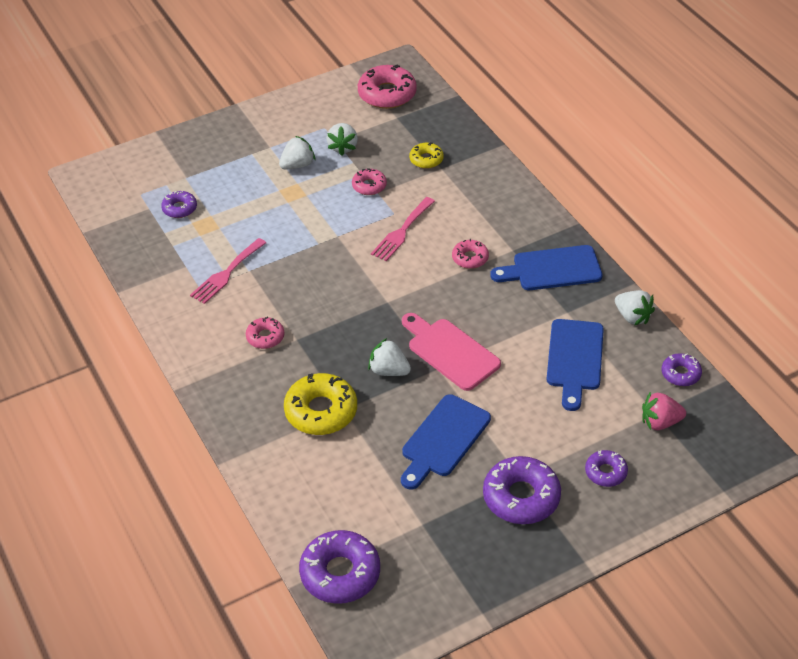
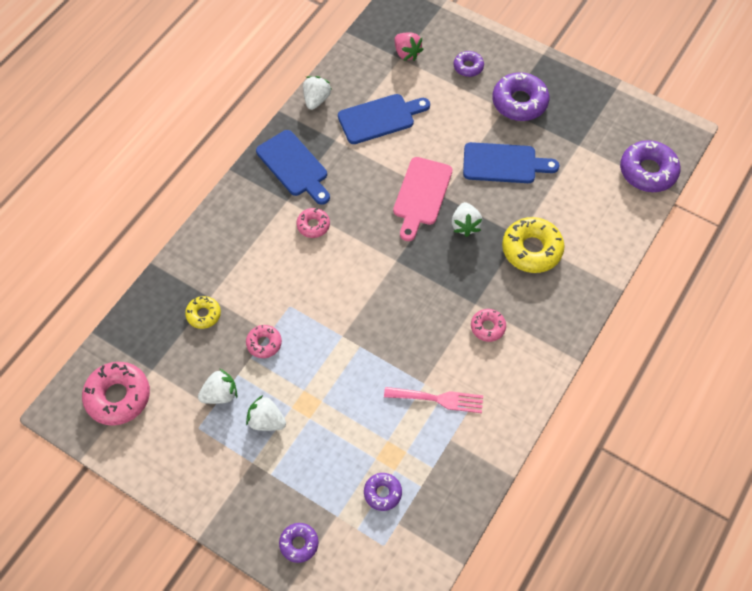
camera: 120 degrees left, 15 degrees up
(402, 232) = (309, 288): pink fork -> none
(680, 374) = (355, 56): purple donut -> purple donut (299, 544)

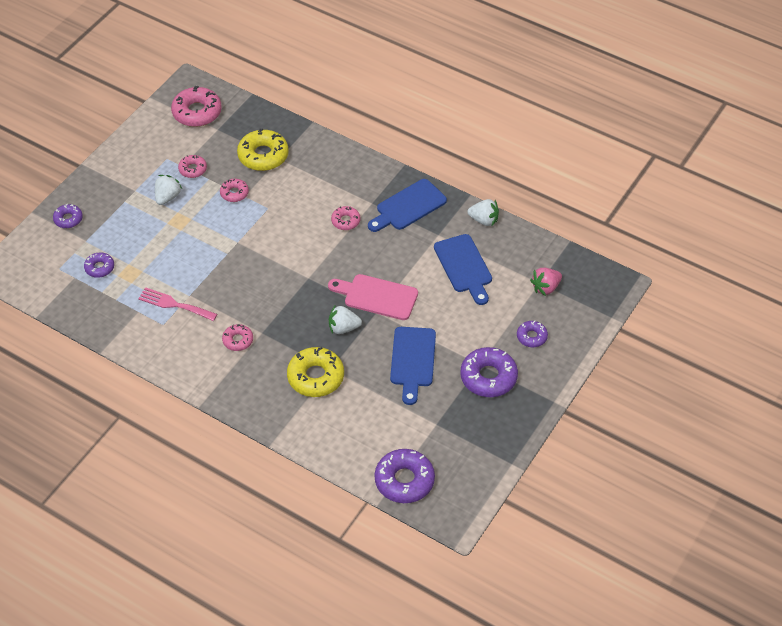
camera: 90 degrees right, 10 degrees down
(203, 314) = (263, 156): yellow donut -> yellow donut, size x1.81
(220, 394) = (193, 169): white strawberry -> pink donut
(438, 399) = (174, 304): pink fork -> pink fork turned 105 degrees clockwise

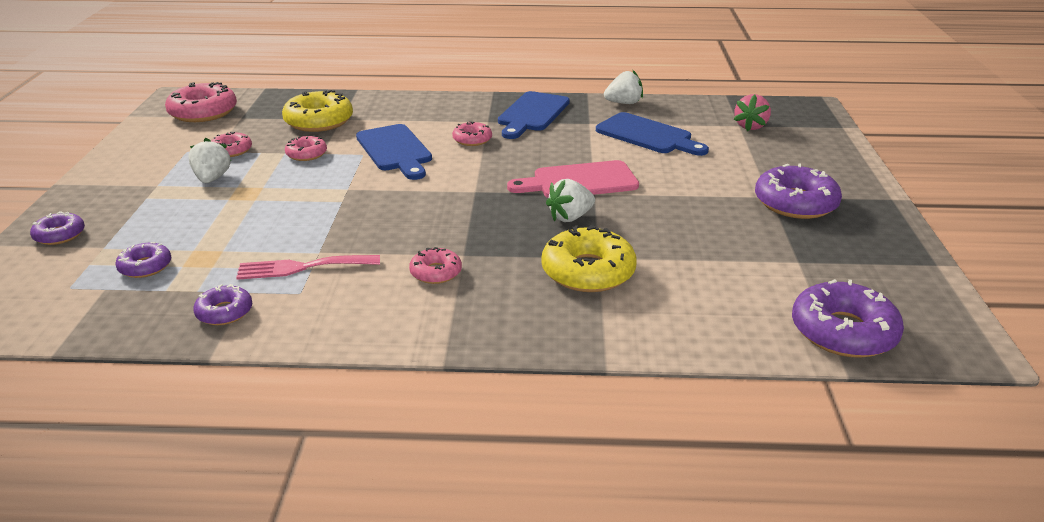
camera: 30 degrees left, 20 degrees down
(412, 360) = (691, 217): blue cutting board -> blue cutting board (395, 150)
(531, 337) = (791, 161): purple donut -> purple donut (224, 312)

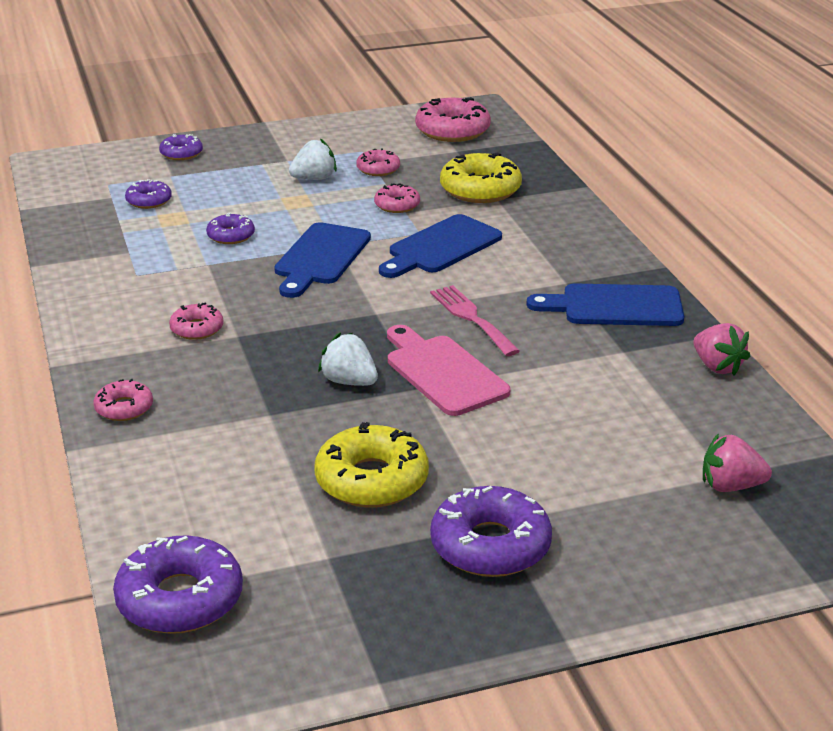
camera: 70 degrees right, 0 degrees up
(224, 312) = (95, 252): purple donut -> purple donut (231, 236)
(302, 267) = (177, 264): pink fork -> pink fork (471, 318)
(472, 139) = (505, 284): pink donut -> pink donut (124, 408)
(588, 271) = (236, 412): yellow donut -> yellow donut (371, 480)
(624, 103) = (717, 366): white strawberry -> pink strawberry
(647, 135) = (620, 401): blue cutting board -> blue cutting board (320, 257)

